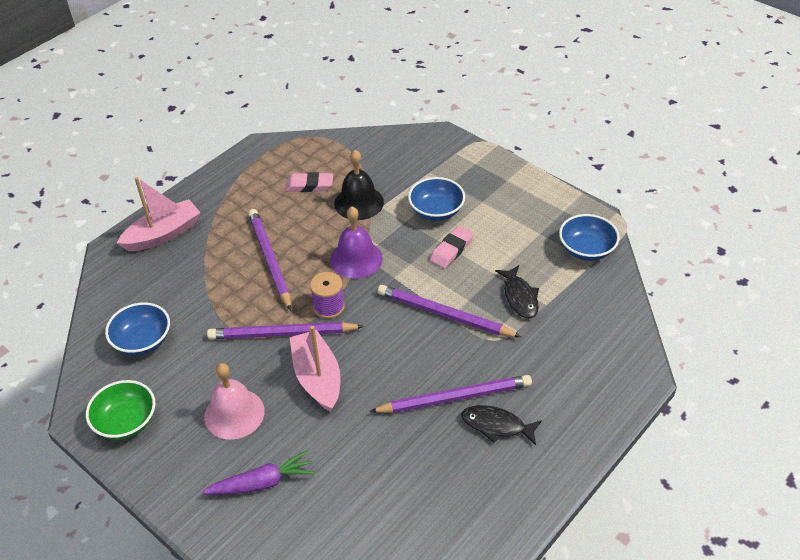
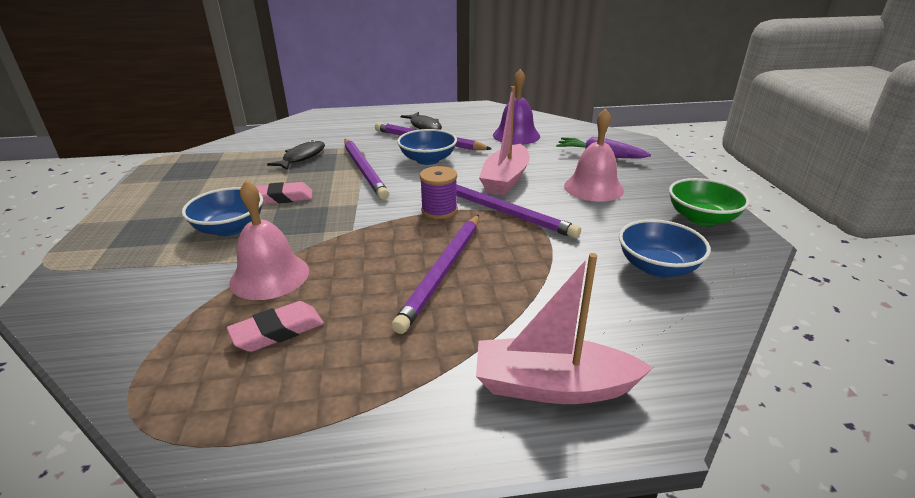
camera: 140 degrees left, 15 degrees down
(309, 185) = (278, 331): pink eraser -> pink eraser turned 75 degrees counterclockwise
(356, 259) = (362, 230): purple bell -> purple bell (516, 135)
(359, 202) = (269, 276): black bell -> pink bell
(586, 249) = (210, 157): blue bowl -> blue bowl (428, 160)

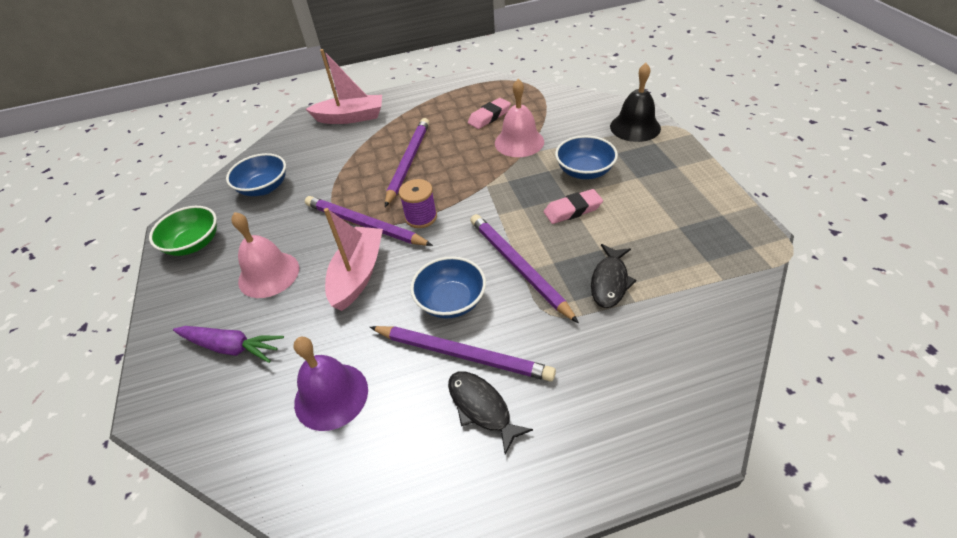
camera: 175 degrees right, 15 degrees up
(94, 271) = (635, 127): none -> black bell

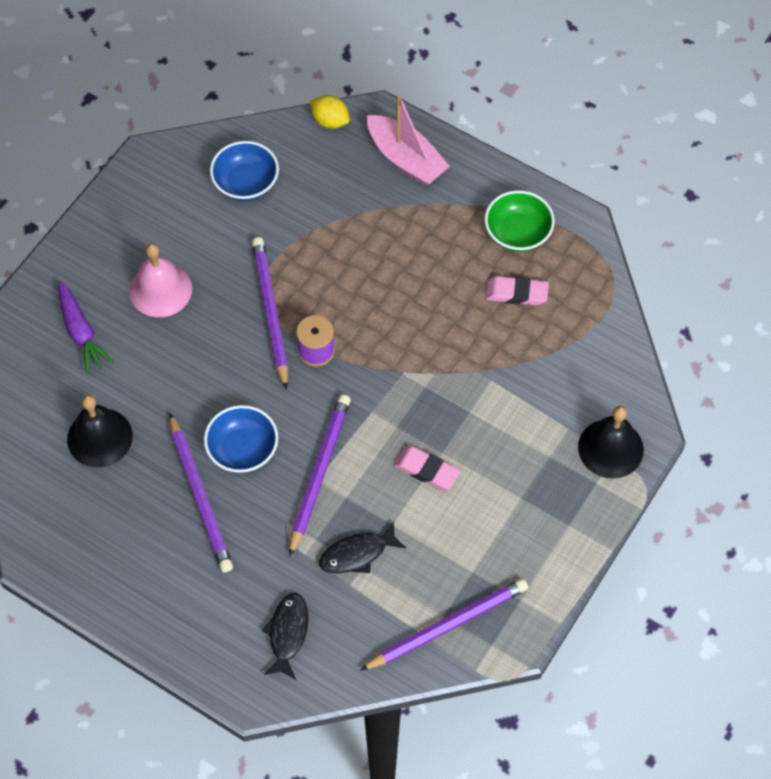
camera: 45 degrees right, 15 degrees up
(194, 244) = (142, 198): green bowl -> green bowl (518, 233)
(284, 134) = (330, 121): none -> yellow lemon
(331, 396) = (99, 437): purple bell -> black bell
(358, 274) = (214, 357): pink boat -> none
(408, 162) = (380, 276): purple pencil -> purple pencil (447, 626)
(482, 408) = (167, 542): black fish -> black fish (287, 633)
(519, 142) = (494, 354): pink bell -> none
(584, 171) = (493, 445): blue bowl -> none

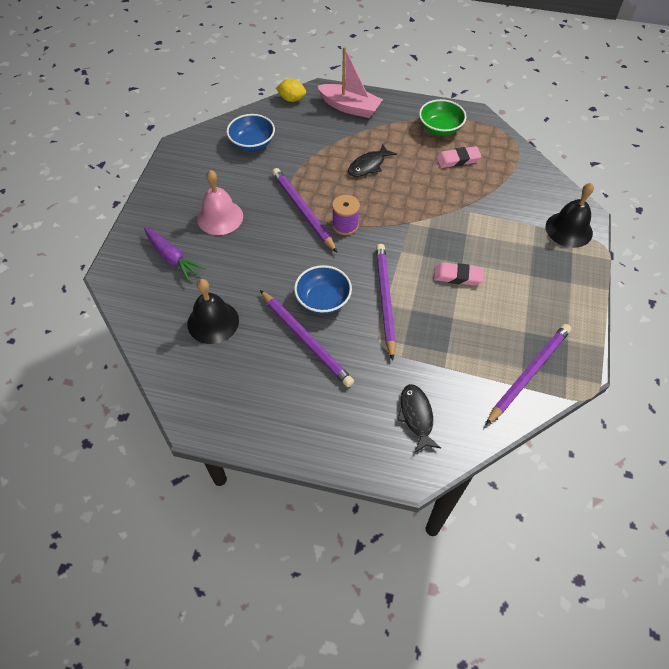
camera: 20 degrees left, 5 degrees down
(357, 554) = (439, 344): black fish -> black fish (368, 165)

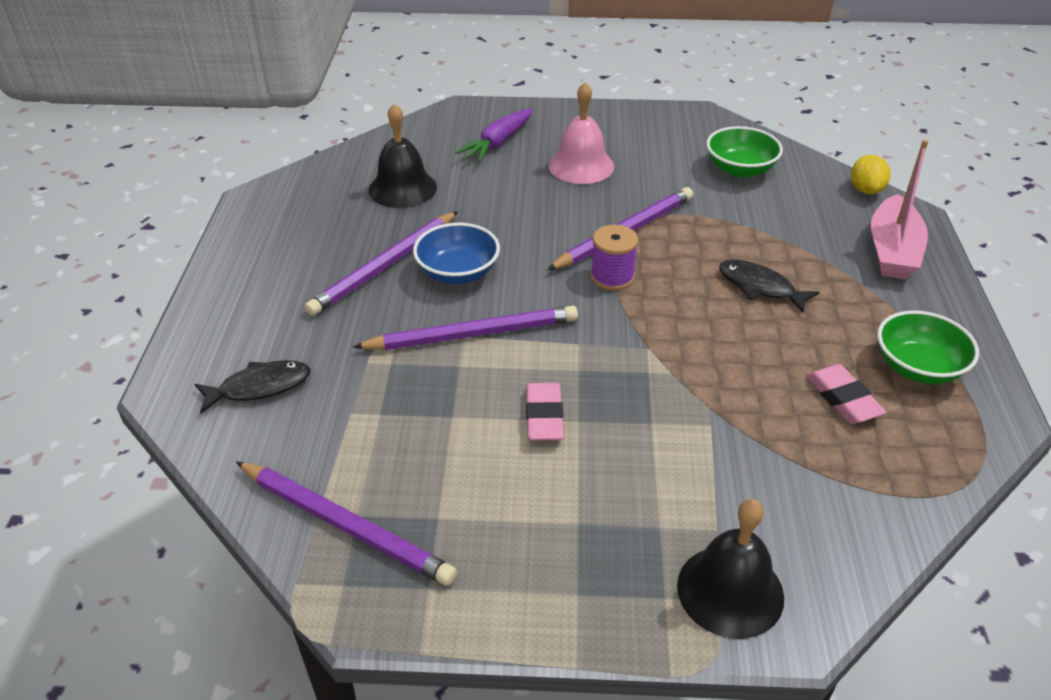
camera: 80 degrees right, 15 degrees down
(252, 143) = (740, 169): blue bowl -> green bowl

